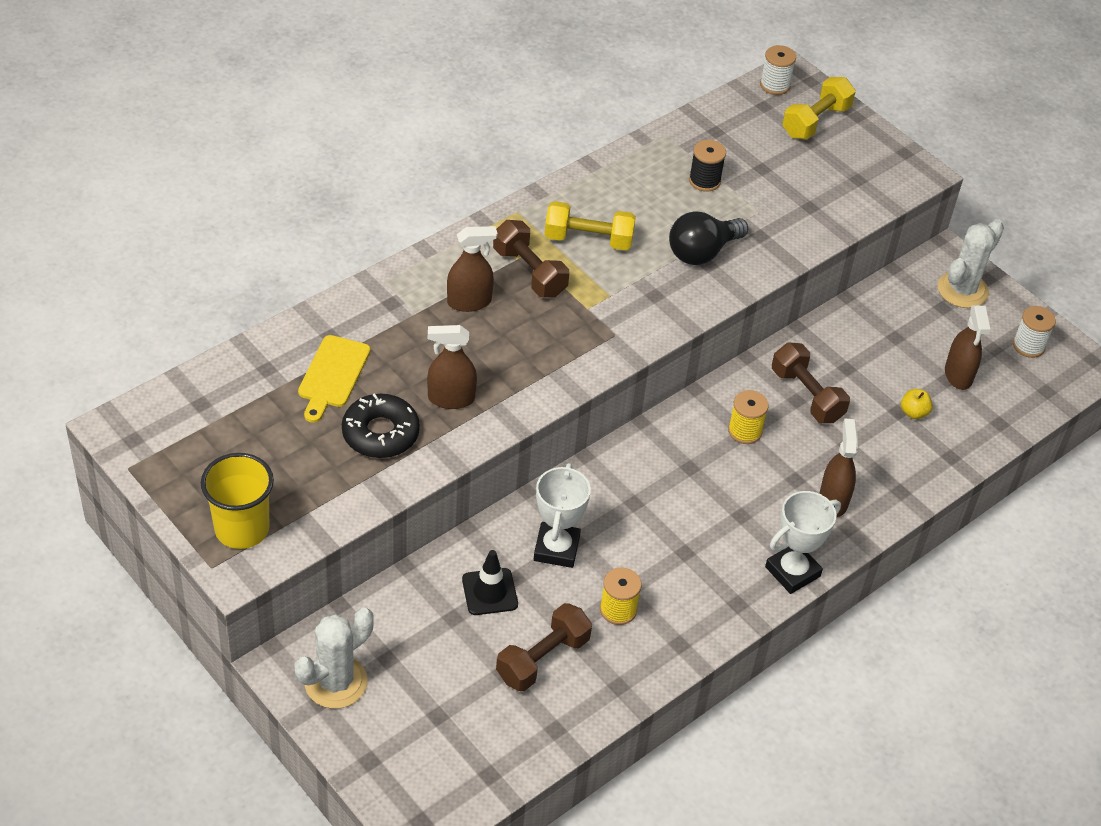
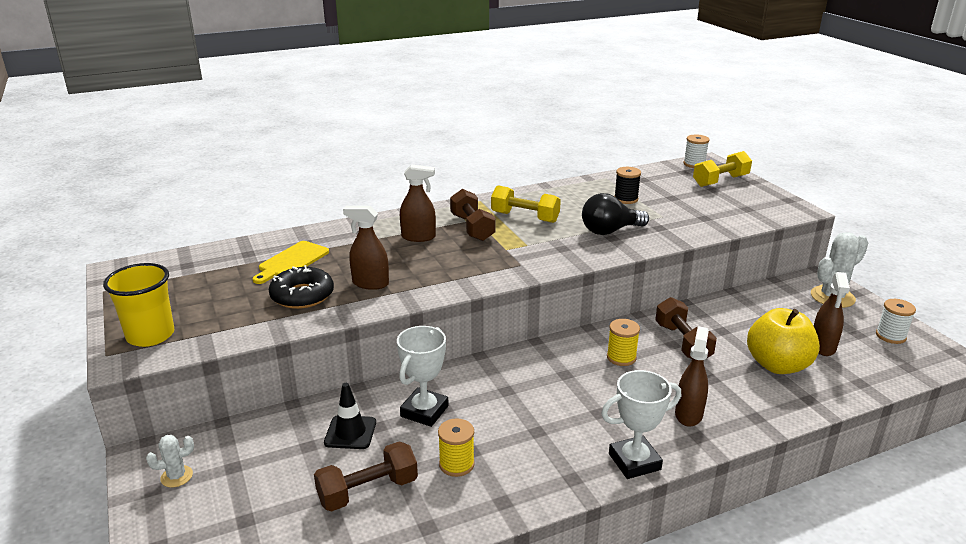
camera: 20 degrees right, 20 degrees down
(336, 682) = (176, 476): white cactus -> white cactus, size x0.53
(913, 412) = (777, 365): yellow apple -> yellow apple, size x2.42

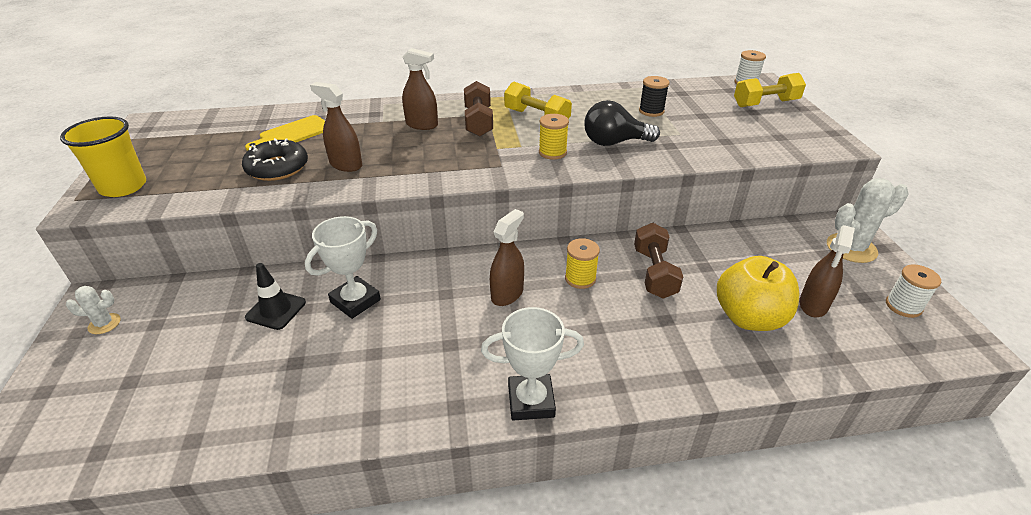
camera: 15 degrees right, 10 degrees up
(368, 491) = (253, 375): brown dumbbell -> none
(456, 464) = (351, 365): yellow spool -> yellow spool (552, 152)
(688, 414) = (619, 357): brown spray bottle -> brown spray bottle (507, 294)

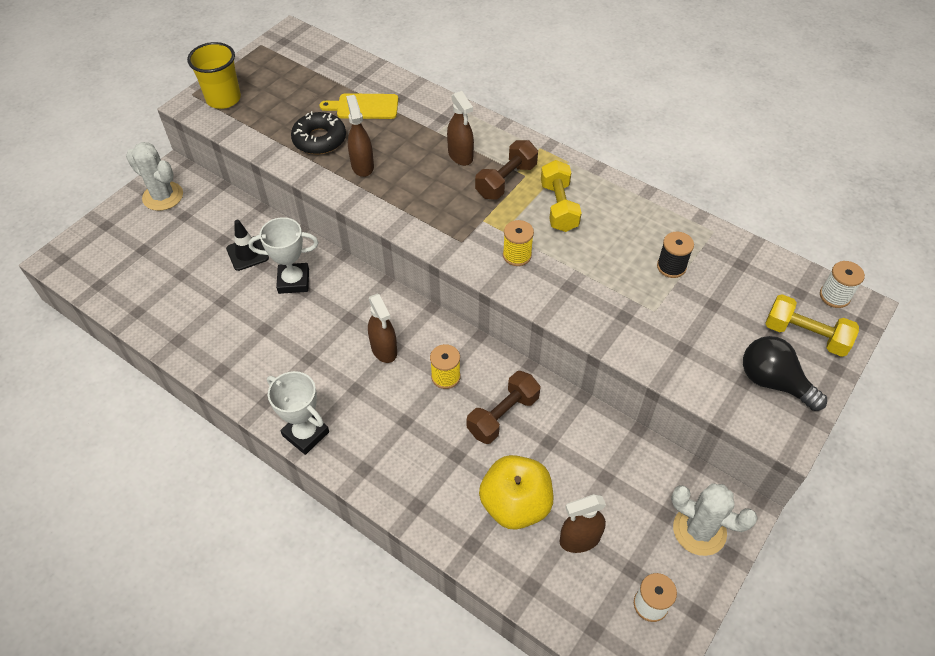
camera: 45 degrees right, 15 degrees up
(104, 324) = (163, 196): white cactus -> white cactus, size x1.89
(507, 294) = (384, 349): brown spray bottle -> brown spray bottle turned 75 degrees clockwise
(614, 142) = (581, 280): black light bulb -> black light bulb (773, 382)

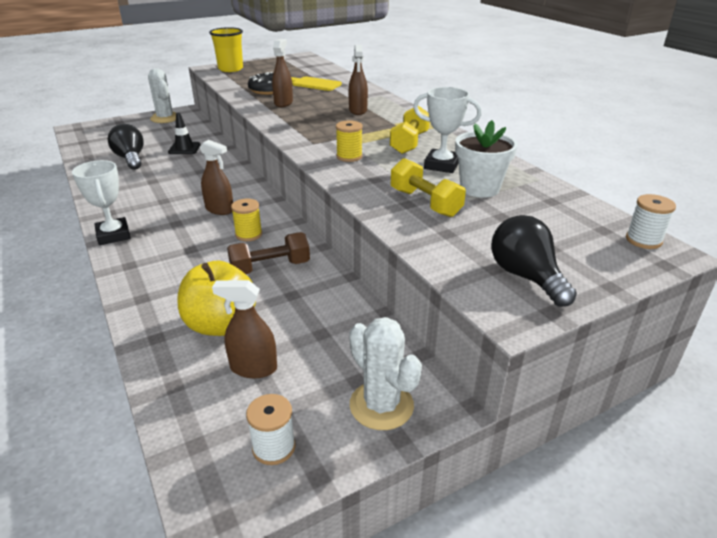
camera: 25 degrees right, 20 degrees down
(198, 297) = (131, 159): none -> black light bulb
(293, 281) = (198, 165): white trophy -> white trophy (441, 165)
(384, 349) = (219, 209): brown spray bottle -> brown spray bottle turned 60 degrees counterclockwise
(506, 181) = (380, 125): brown dumbbell -> none
(671, 267) = (479, 188): black spool -> white flower pot
(805, 335) = (589, 256): yellow dumbbell -> yellow dumbbell (425, 203)

